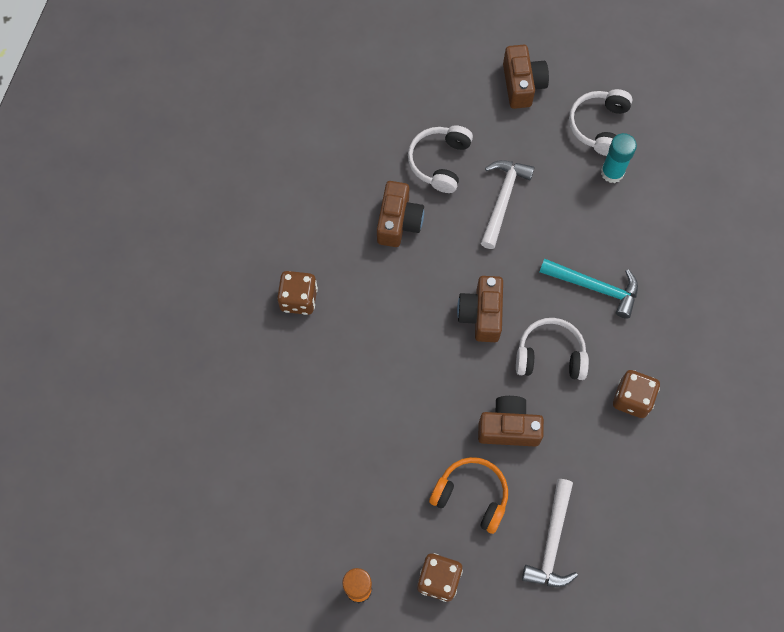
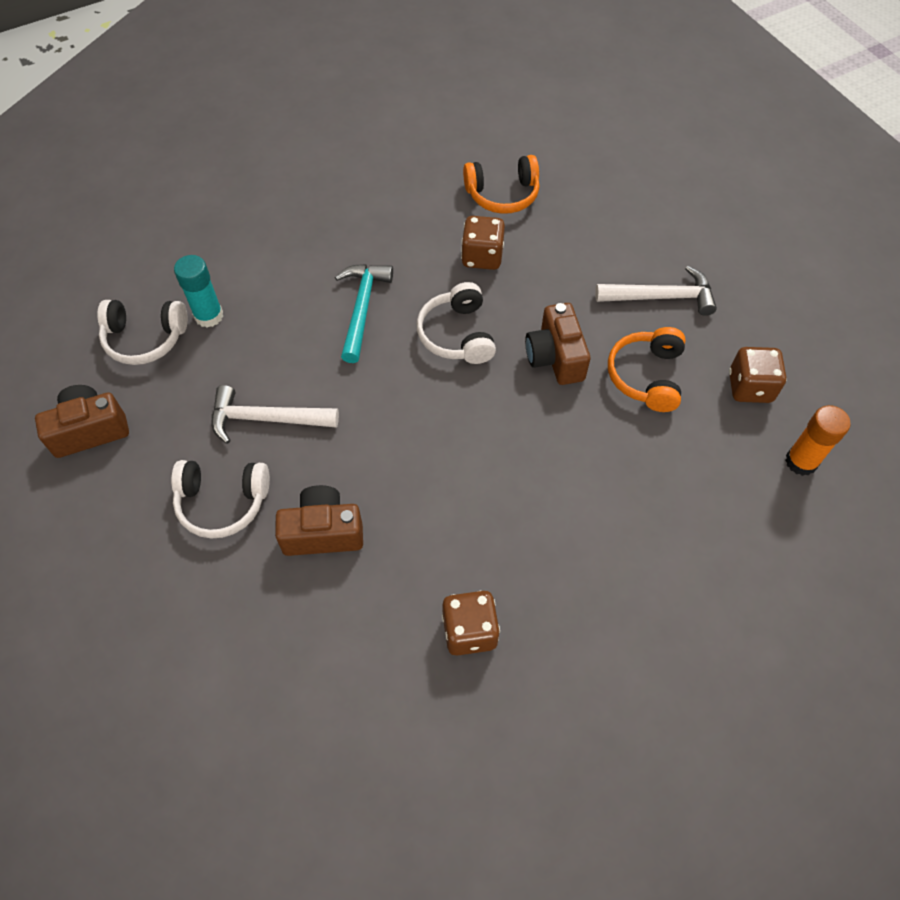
camera: 105 degrees left, 10 degrees down
(481, 314) = (427, 410): brown camera -> none
(706, 439) = (502, 195): none -> orange headphones

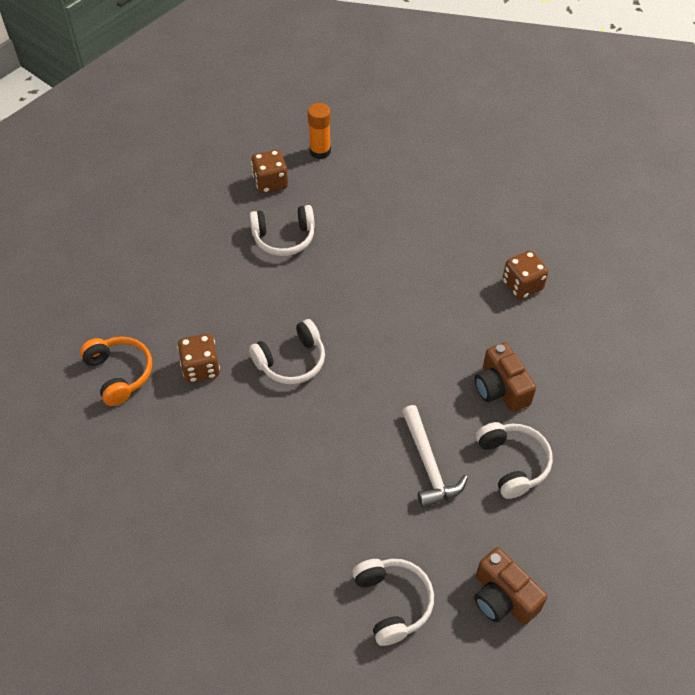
camera: 110 degrees left, 5 degrees down
(209, 316) = (345, 559): turquoise glue stick -> none
(362, 309) = (290, 438): turquoise hammer -> none
(555, 357) = (288, 293): brown camera -> none
(646, 376) = (284, 238): orange headphones -> white headphones
(661, 297) = (204, 243): white hammer -> none

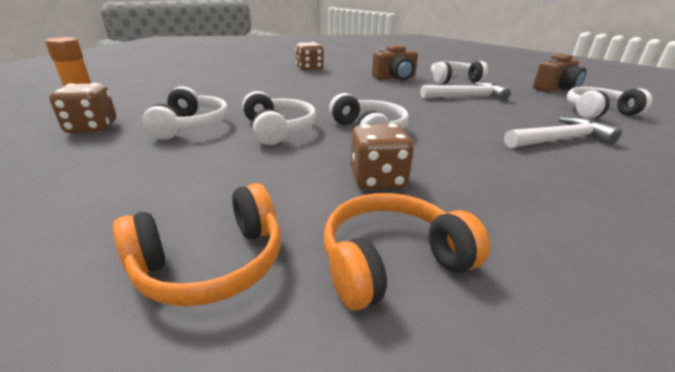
camera: 85 degrees left, 25 degrees down
(118, 304) = (212, 263): none -> orange headphones
(284, 296) = (278, 129): none -> white headphones
(292, 518) = (559, 139): none -> white hammer

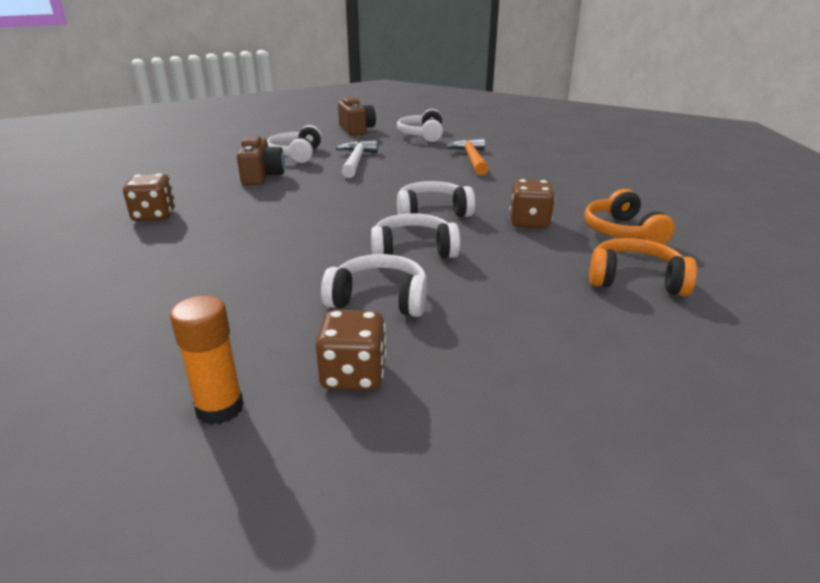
camera: 75 degrees left, 0 degrees up
(212, 263) = (635, 280): orange headphones -> orange headphones turned 60 degrees counterclockwise
(559, 139) = (471, 159): white hammer -> orange hammer

